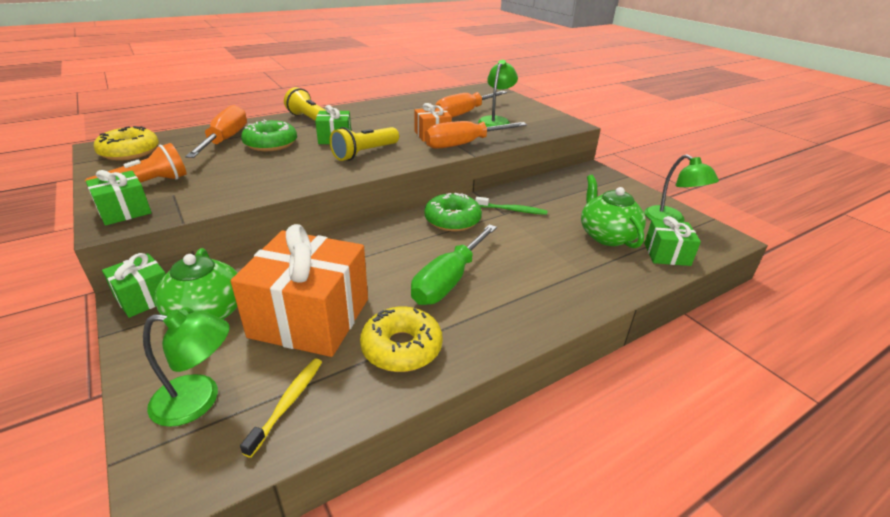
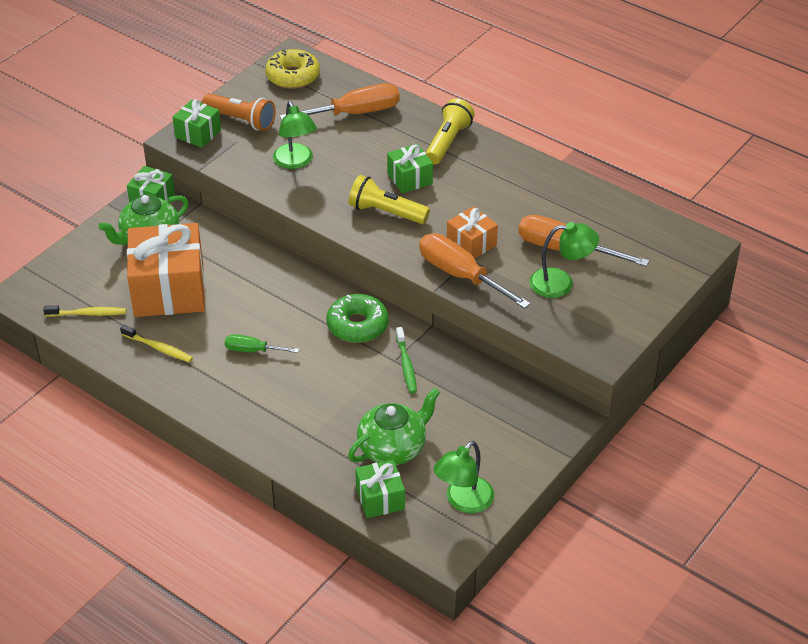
camera: 70 degrees right, 10 degrees up
(199, 400) = (75, 275): green lamp -> green lamp (295, 162)
(271, 144) = (366, 144): green donut -> none
(401, 347) = (158, 348): yellow donut -> yellow toothbrush
(449, 280) = (252, 350): green screwdriver -> green screwdriver, size x0.55

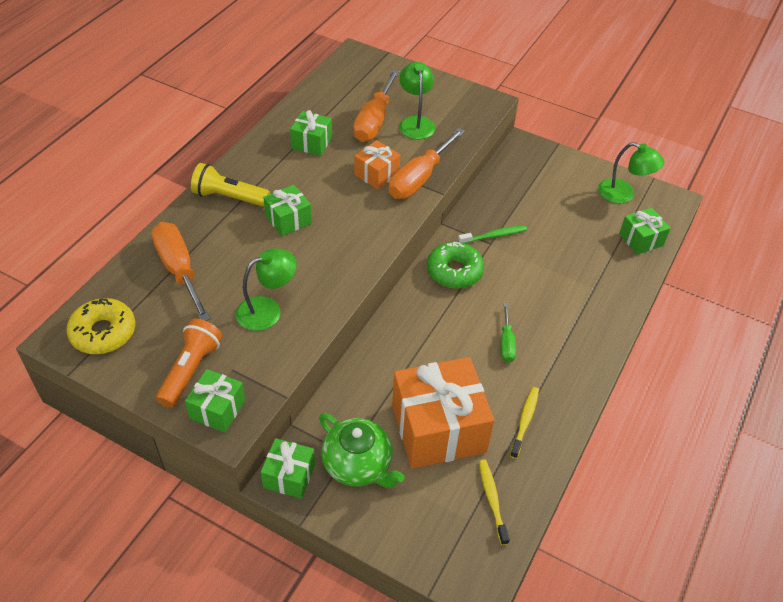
camera: 100 degrees left, 5 degrees up
(386, 212) = (342, 232): yellow flashlight -> none
(393, 448) = (587, 236): green teapot -> none
(528, 200) = (311, 143): none -> green gift

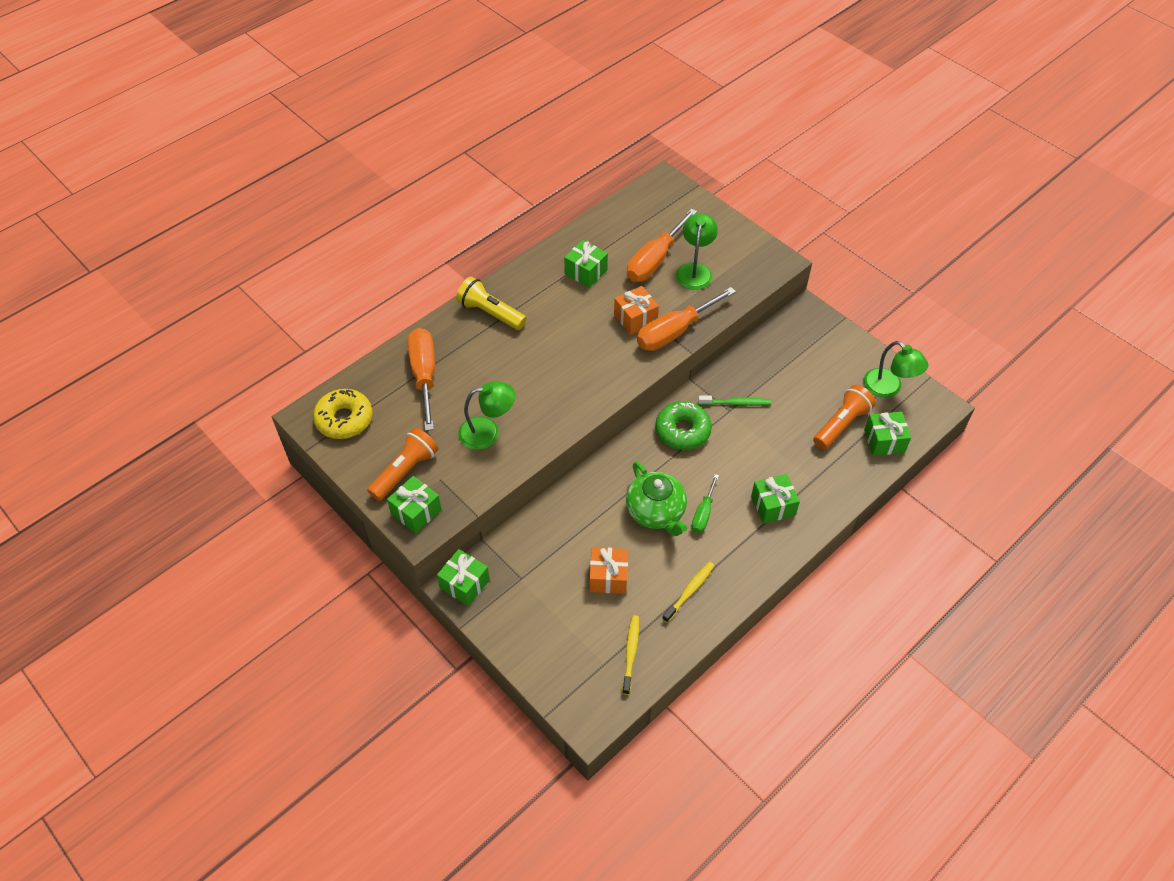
camera: 20 degrees right, 5 degrees up
(288, 220) = (536, 348): green gift -> green gift (773, 505)
(358, 465) = (526, 590): green teapot -> green teapot (656, 512)
(438, 428) = (608, 577): orange gift -> orange gift, size x0.50
(597, 234) = (841, 424): none -> orange flashlight

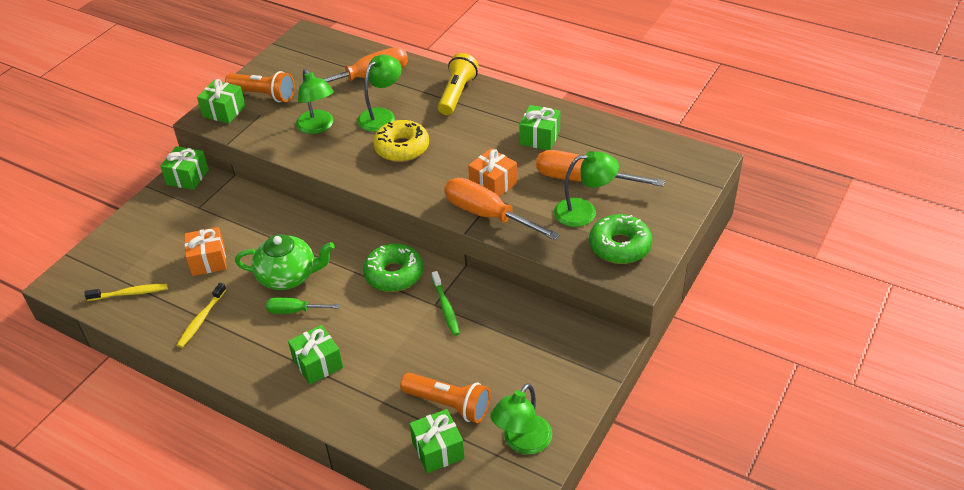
camera: 75 degrees right, 10 degrees down
(344, 419) = (308, 51): yellow donut -> yellow donut (402, 148)
(495, 377) = (381, 115): none -> green lamp
(656, 512) = (288, 276): green teapot -> green teapot turned 135 degrees counterclockwise
(689, 591) = (201, 319): yellow toothbrush -> yellow toothbrush turned 90 degrees clockwise
(743, 261) = (620, 246): none -> green donut

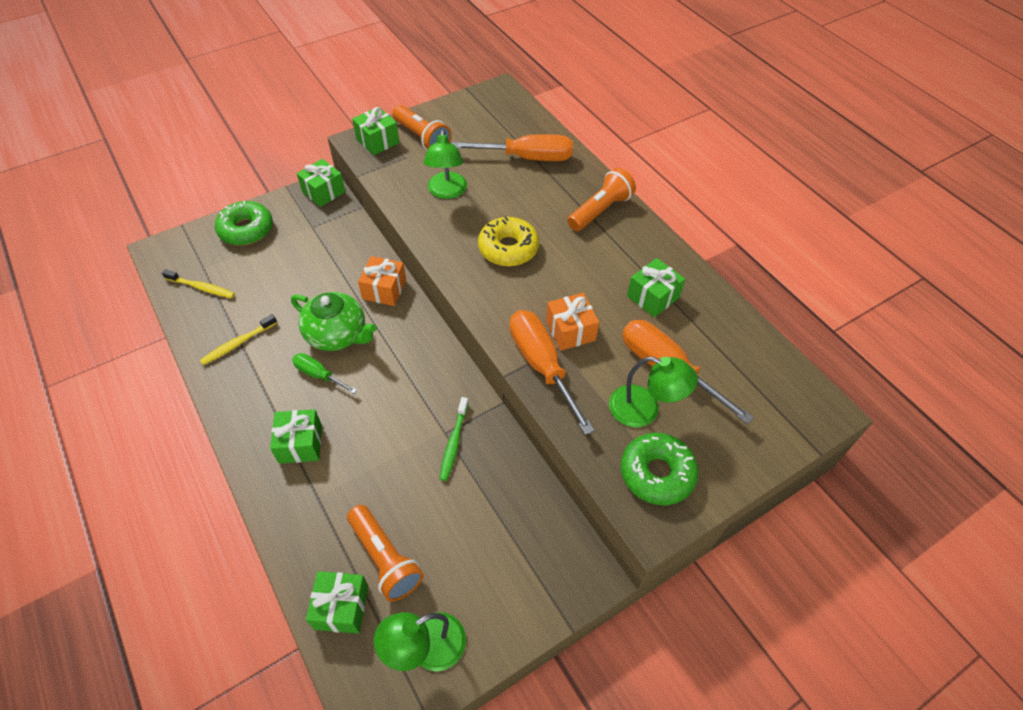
camera: 25 degrees right, 10 degrees up
(208, 260) = (284, 285): orange gift -> orange gift (384, 290)
(381, 115) = (512, 204): green lamp -> none
(394, 274) = (430, 379): green donut -> green donut (246, 229)
(457, 94) = (600, 210): yellow flashlight -> orange flashlight

